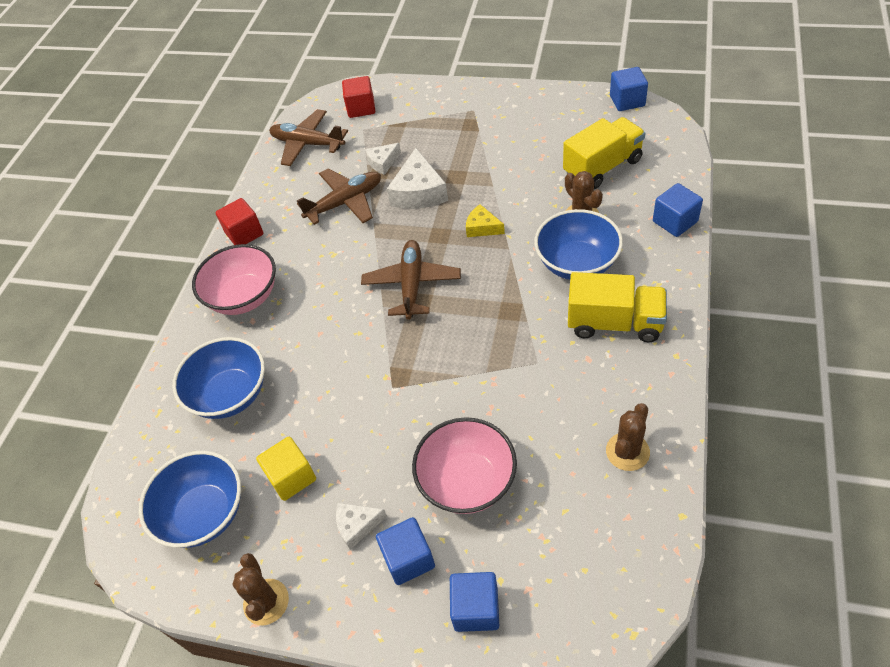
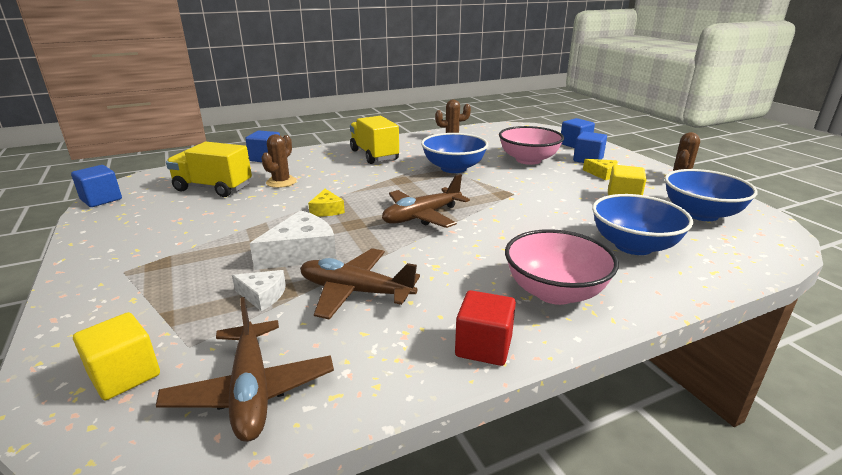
camera: 135 degrees left, 25 degrees down
(357, 525) = (602, 174): white cheese -> yellow cheese
(361, 108) = (125, 375): red cube -> yellow cube
(577, 263) = (334, 173): blue bowl -> blue bowl (453, 168)

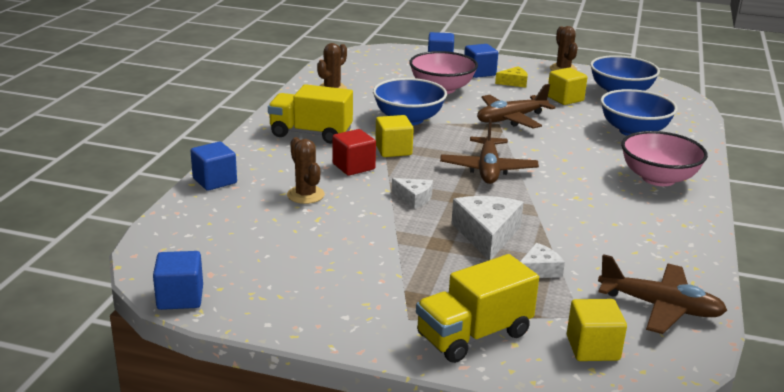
camera: 50 degrees left, 0 degrees up
(213, 188) = (260, 230): yellow truck -> yellow truck (474, 335)
(327, 210) = (414, 198): yellow cheese -> white cheese
(355, 291) = (578, 236): brown plane -> brown plane (511, 119)
(394, 180) = (393, 150): none -> yellow cube
(483, 346) = (691, 223): red cube -> red cube (353, 166)

